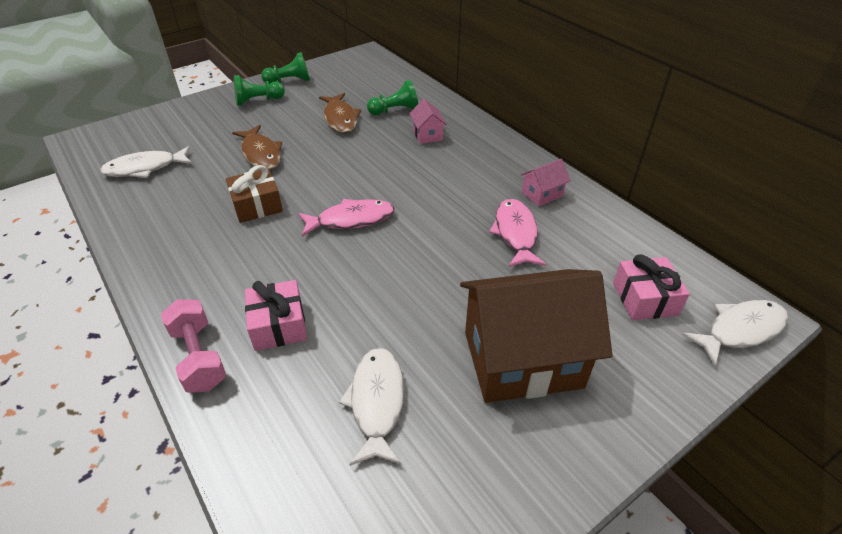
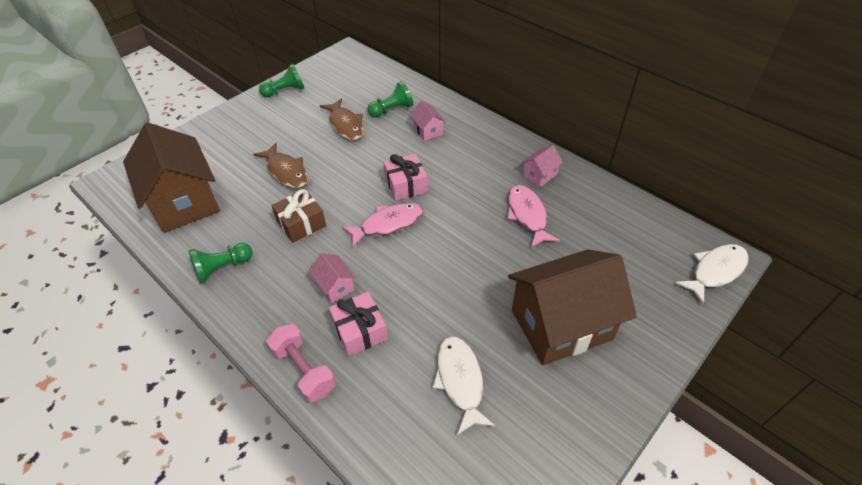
camera: 10 degrees left, 5 degrees up
(145, 168) = (184, 202): white fish -> brown house
(258, 101) = (263, 116): green pawn -> green pawn (222, 268)
(268, 274) = (335, 286): none -> pink house
(644, 299) = (640, 257): pink gift -> pink gift (406, 185)

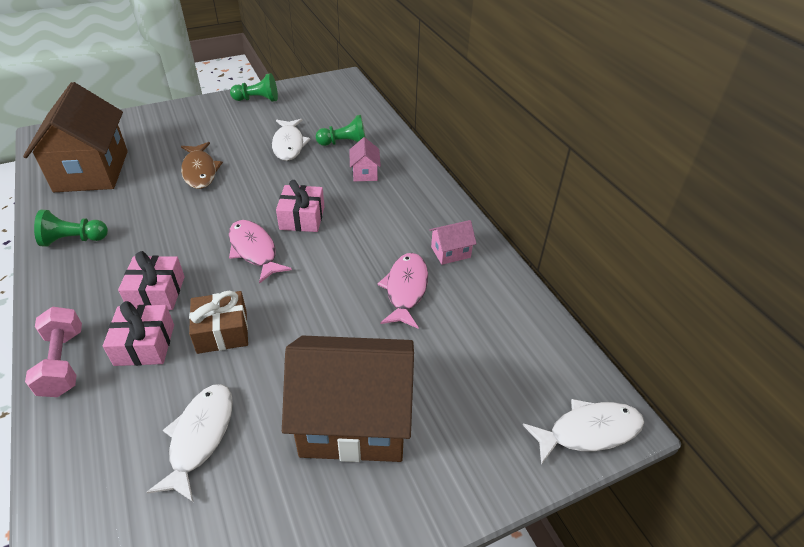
camera: 20 degrees right, 5 degrees down
(301, 223) = (175, 223): brown gift -> brown gift (222, 331)
(335, 286) = (157, 293): pink house -> pink gift
(345, 125) = (289, 145): brown fish -> white fish
(388, 224) = (254, 250): pink fish -> pink fish turned 120 degrees counterclockwise

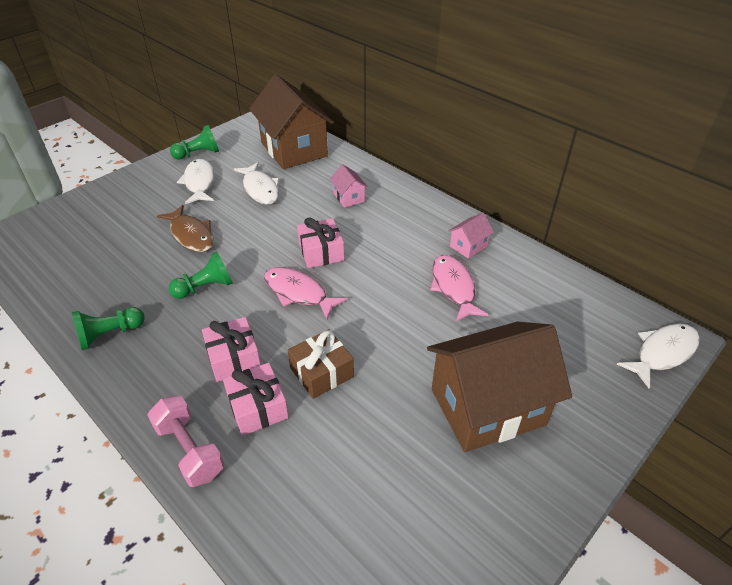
camera: 20 degrees left, 0 degrees up
(92, 171) = (76, 263): brown house -> brown house (294, 149)
(200, 437) = (369, 467): white fish -> white fish (199, 182)
(344, 143) = (311, 175): green pawn -> green pawn (205, 287)

